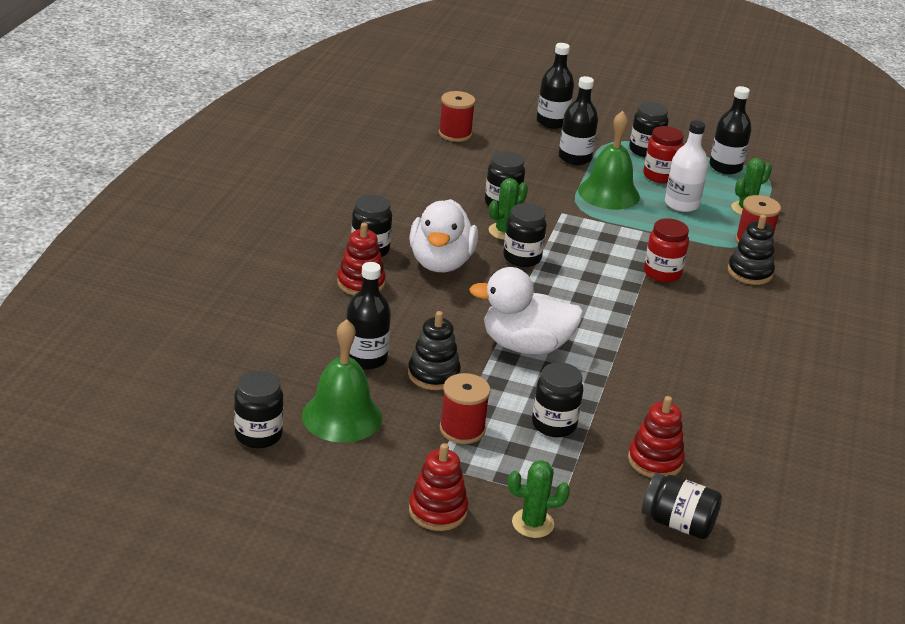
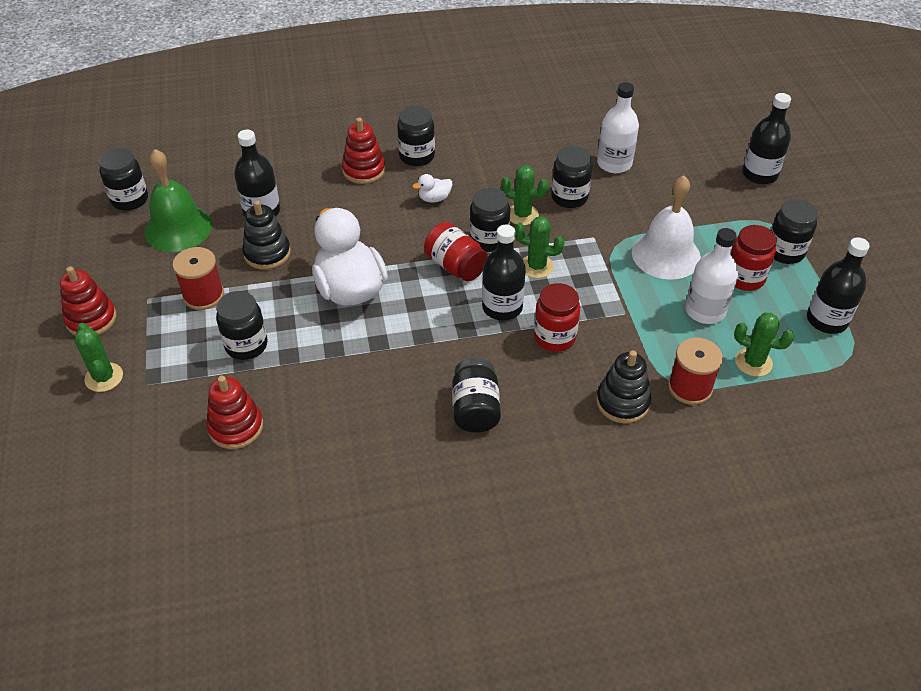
camera: 65 degrees right, 15 degrees up
(441, 263) = (434, 198): white duck -> white duck, size x0.41
(455, 134) = (659, 129): red spool -> none
(479, 169) = (614, 163): none -> white bottle
(541, 285) = (455, 266): none -> red jar
(574, 249) = (536, 266): none -> green cactus
(575, 158) = (707, 211): black bottle -> black bottle (502, 307)
(608, 193) = (666, 254): green bell -> white bell
(678, 523) = (153, 470): black jar -> black jar (475, 409)

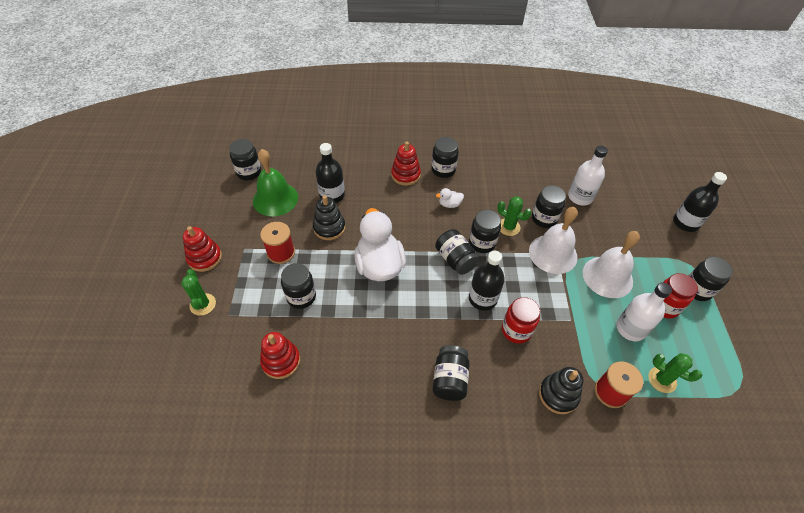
camera: 10 degrees right, 5 degrees up
(455, 266) = (455, 260): red jar -> black jar
(536, 266) = (512, 270): green cactus -> none
(588, 238) = (553, 253): none -> white bell
(827, 320) = (723, 354): black bottle -> none

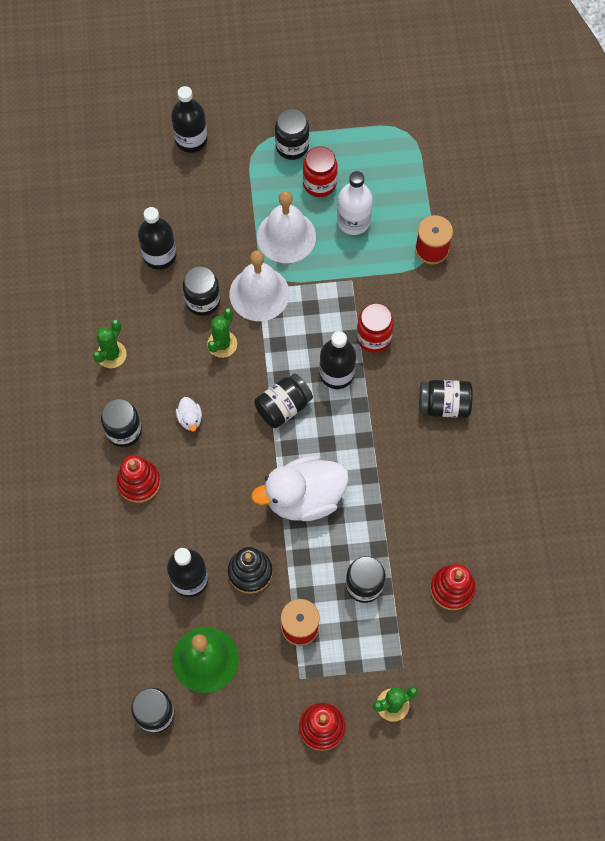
camera: 95 degrees left, 15 degrees up
(482, 243) = (252, 376): black jar -> none
(558, 395) = (443, 299): black stacking toy -> none
(580, 197) = (159, 255): white bottle -> black bottle
(662, 380) = (410, 200): green cactus -> green cactus (111, 354)

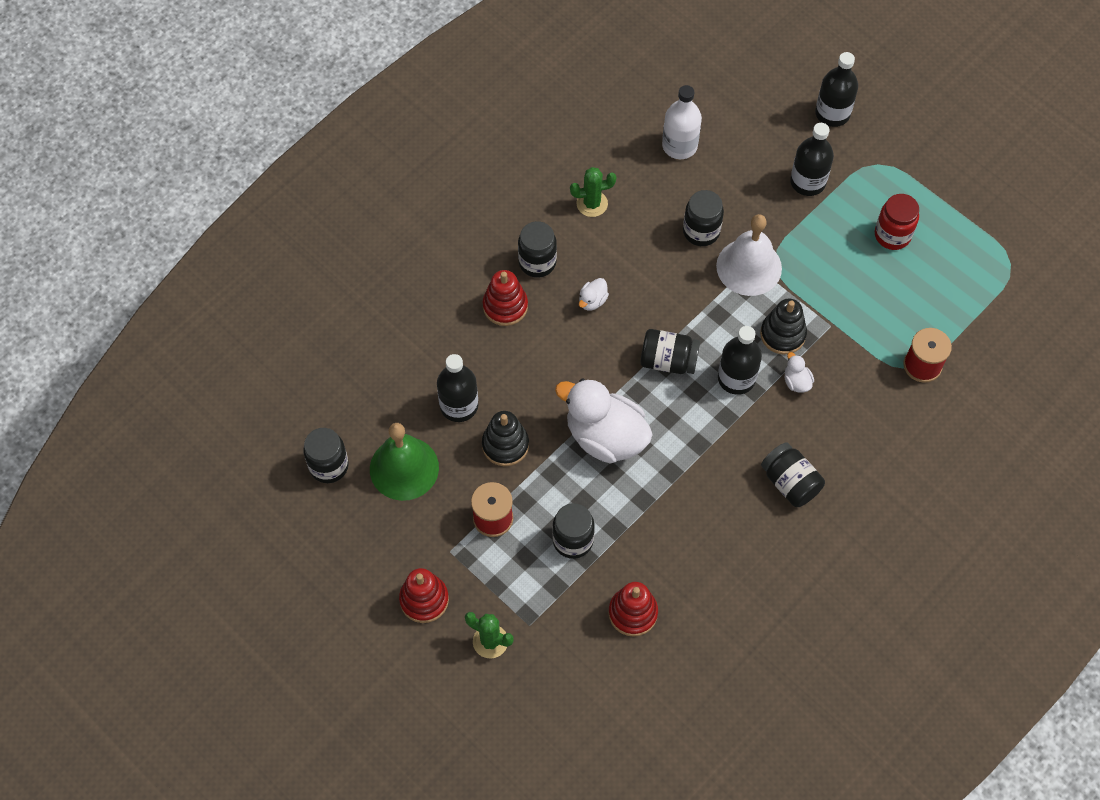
camera: 50 degrees right, 5 degrees down
(159, 255) = (709, 170): black bottle -> black bottle (808, 182)
(222, 344) = (678, 274): green cactus -> none
(286, 236) = (819, 247): white bell -> none
(292, 146) = (904, 189): black jar -> none
(330, 316) = (782, 334): none -> black stacking toy
(353, 221) = (885, 286): white bottle -> white bottle (679, 146)
(373, 337) = (796, 382): red jar -> white duck

